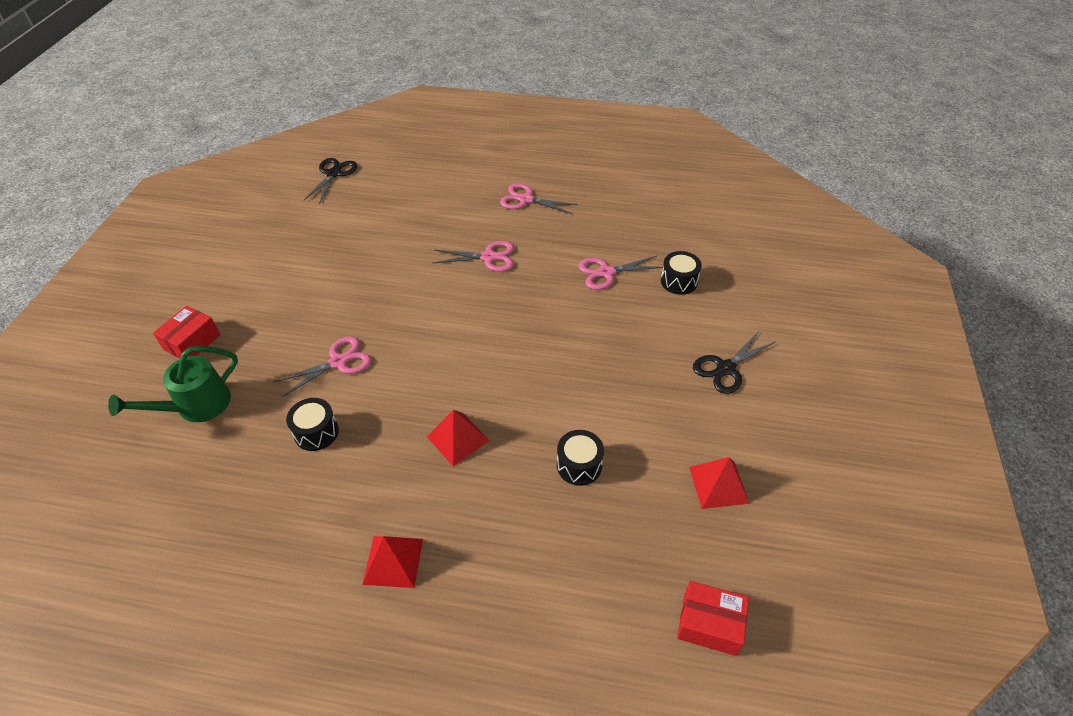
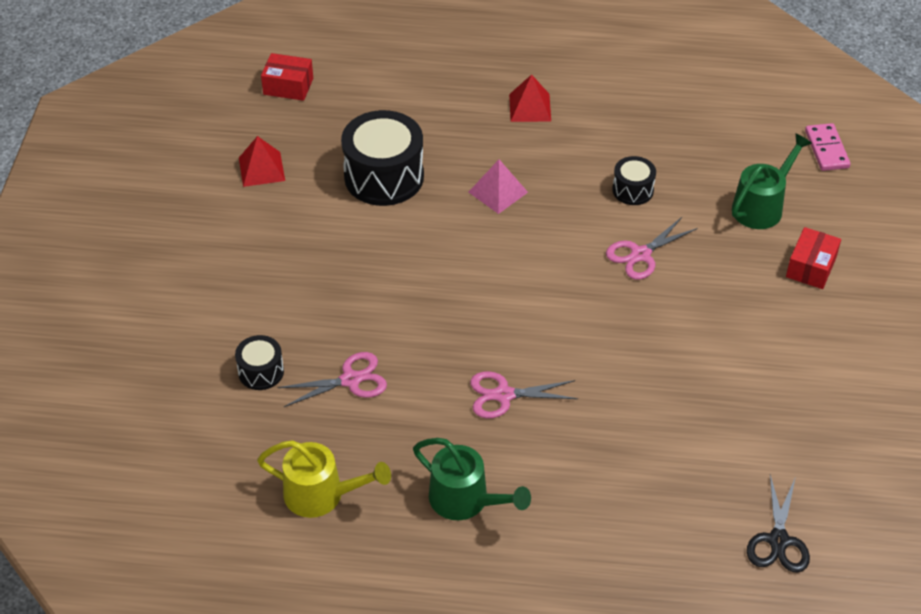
camera: 175 degrees right, 0 degrees up
(80, 473) = (826, 149): none -> pink domino
(458, 438) = (498, 192): red pyramid -> pink pyramid
(526, 200) = (466, 500): pink scissors -> green watering can
(579, 465) = (384, 177): black drum -> black drum, size x1.95
(622, 206) = (322, 495): none -> yellow watering can
(725, 368) = (229, 269): black scissors -> none

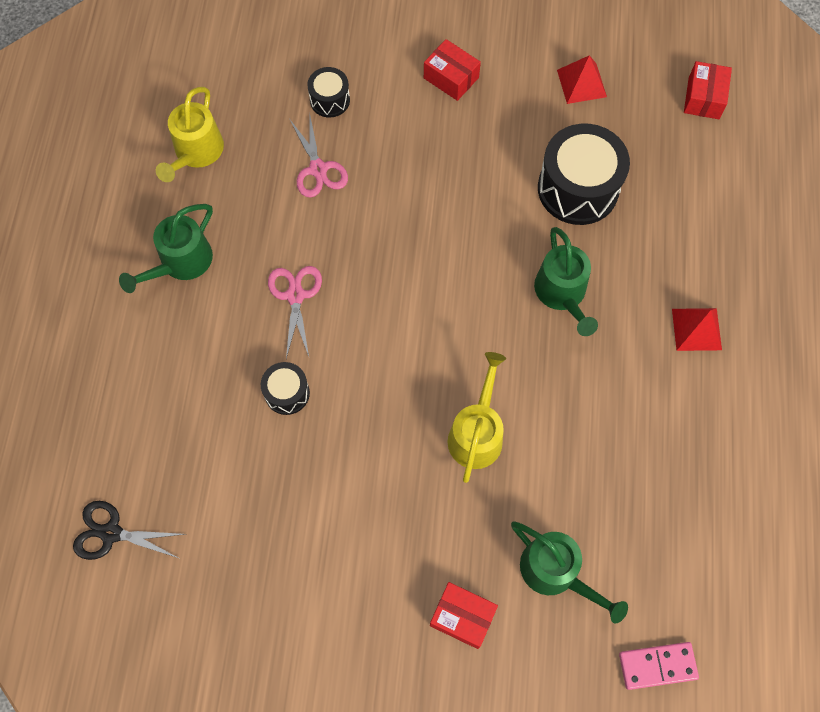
camera: 90 degrees right, 20 degrees up
(243, 268) = (451, 78): none -> red box
(498, 192) = (562, 294): pink pyramid -> green watering can
(633, 190) = (573, 431): black drum -> black drum (287, 393)
(640, 255) = (477, 432): pink scissors -> yellow watering can

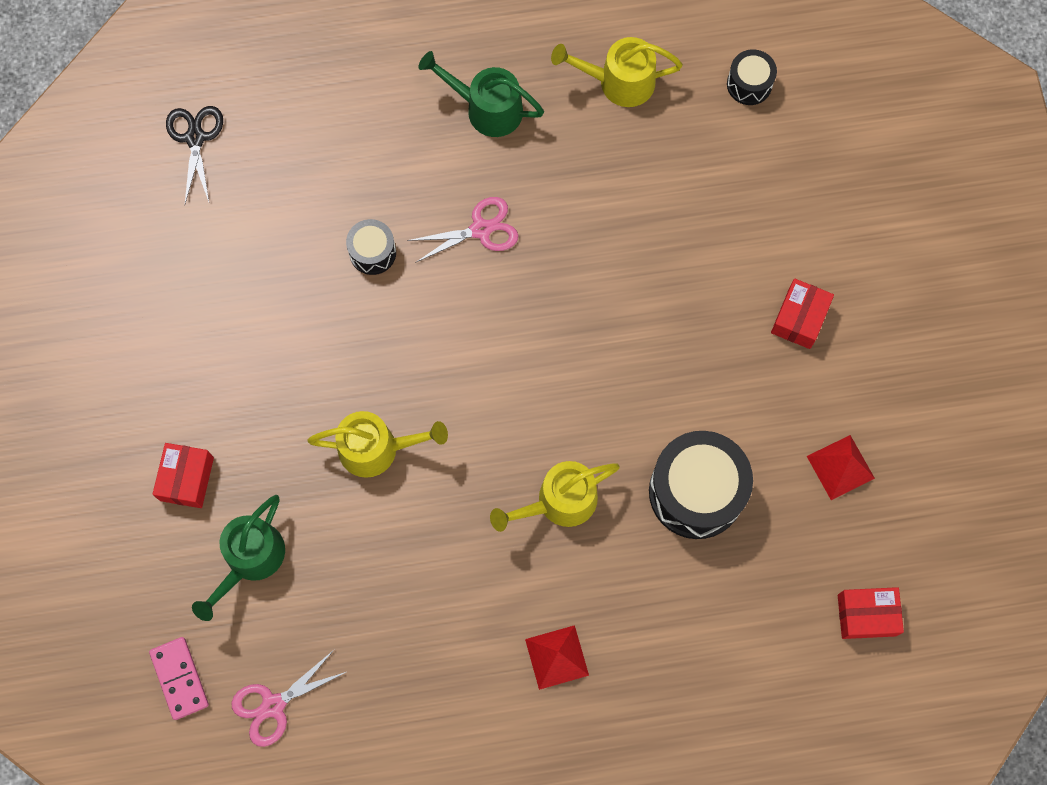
camera: 75 degrees right, 5 degrees up
(318, 169) = (636, 209): pink scissors -> pink scissors (273, 705)
(330, 100) = (727, 197): black drum -> black drum (749, 84)
(562, 294) = (558, 502): green watering can -> yellow watering can

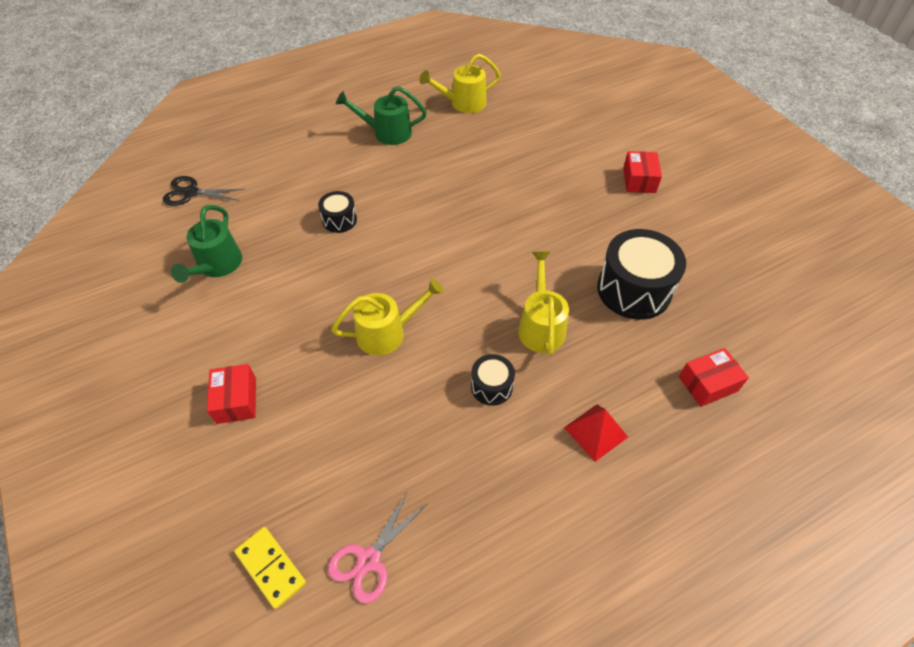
camera: 20 degrees left, 20 degrees down
(180, 678) = (271, 567): pink domino -> yellow domino
(195, 138) = (191, 192): black scissors -> black scissors turned 60 degrees counterclockwise
(250, 560) = (309, 444): green watering can -> green watering can (217, 266)
(481, 229) = (410, 189): pink scissors -> none
(558, 502) = (541, 325): yellow watering can -> yellow watering can turned 135 degrees clockwise
(749, 84) = (540, 87): black drum -> black drum (491, 386)
(840, 467) = (718, 247): red pyramid -> none
(866, 615) = (798, 327): red box -> red box (708, 384)

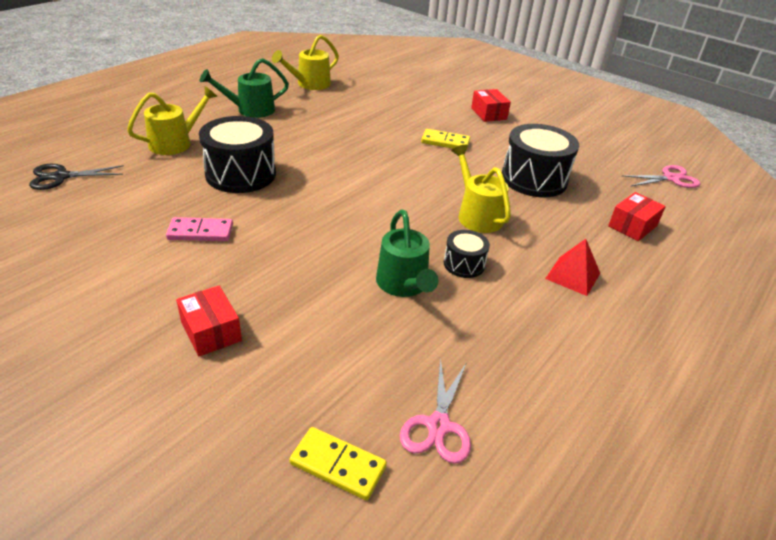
camera: 25 degrees left, 15 degrees down
(217, 266) = (125, 228): green watering can -> green watering can (404, 285)
(274, 285) = (200, 232): none -> pink domino
(339, 220) = (241, 174): black drum -> black drum, size x1.95
(388, 332) = (341, 245): yellow watering can -> yellow watering can (176, 143)
(564, 215) = (445, 142): none -> yellow domino
(806, 325) = (671, 178): none -> pink scissors

